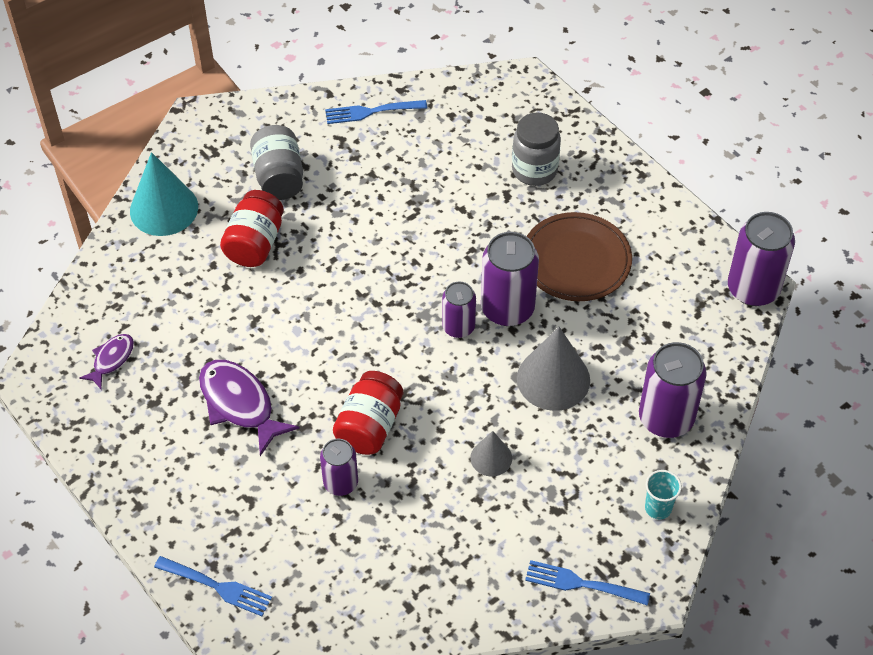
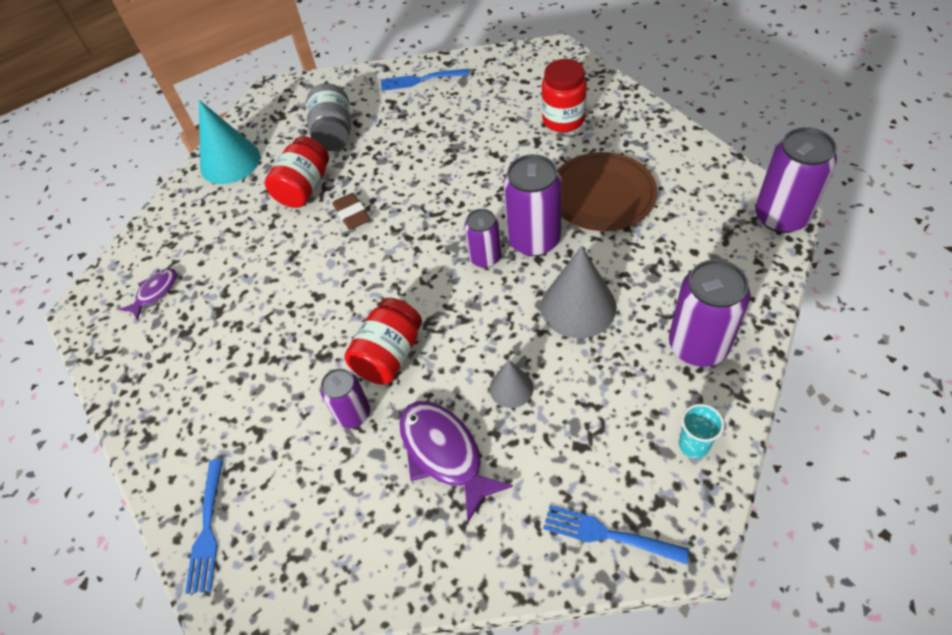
camera: 10 degrees right, 0 degrees up
(216, 586) = (207, 529): blue fork -> blue fork turned 60 degrees clockwise
(239, 404) = (265, 333): purple fish -> purple fish (444, 453)
(313, 276) = (352, 214): none -> brown eraser
(534, 170) = (563, 120): grey jar -> red jar

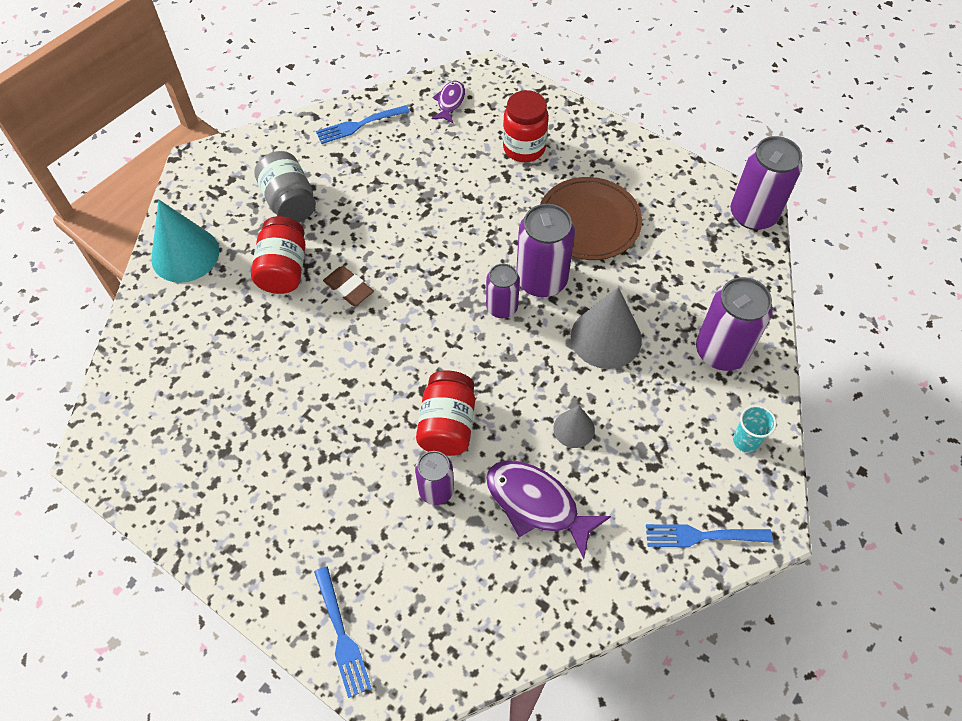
camera: 25 degrees left, 5 degrees up
(155, 292) = (169, 417): purple fish -> purple fish (450, 102)

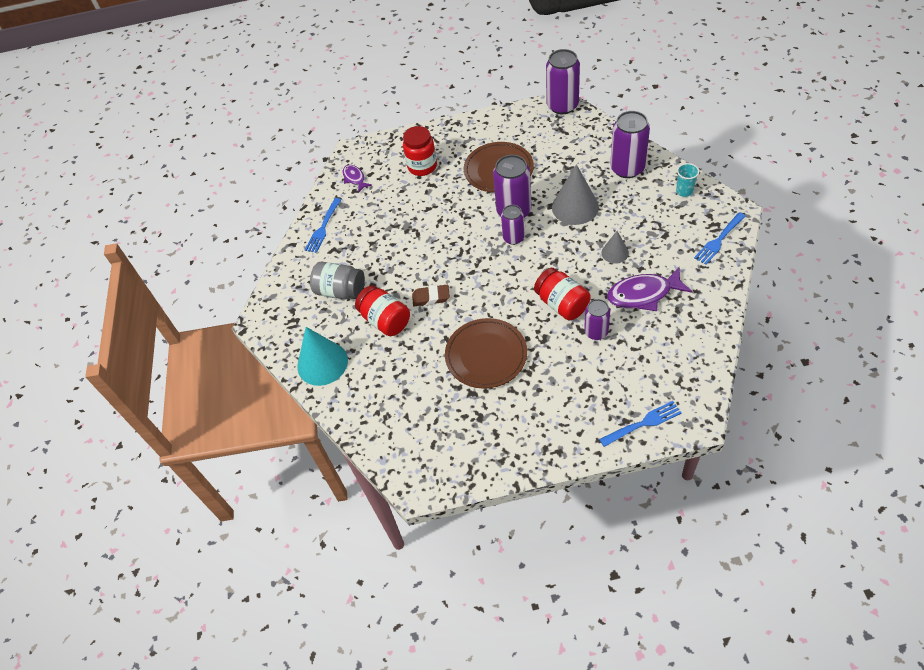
camera: 40 degrees left, 5 degrees down
(312, 398) = (486, 355): none -> brown plate
(341, 634) = (642, 424): blue fork -> blue fork turned 45 degrees counterclockwise

